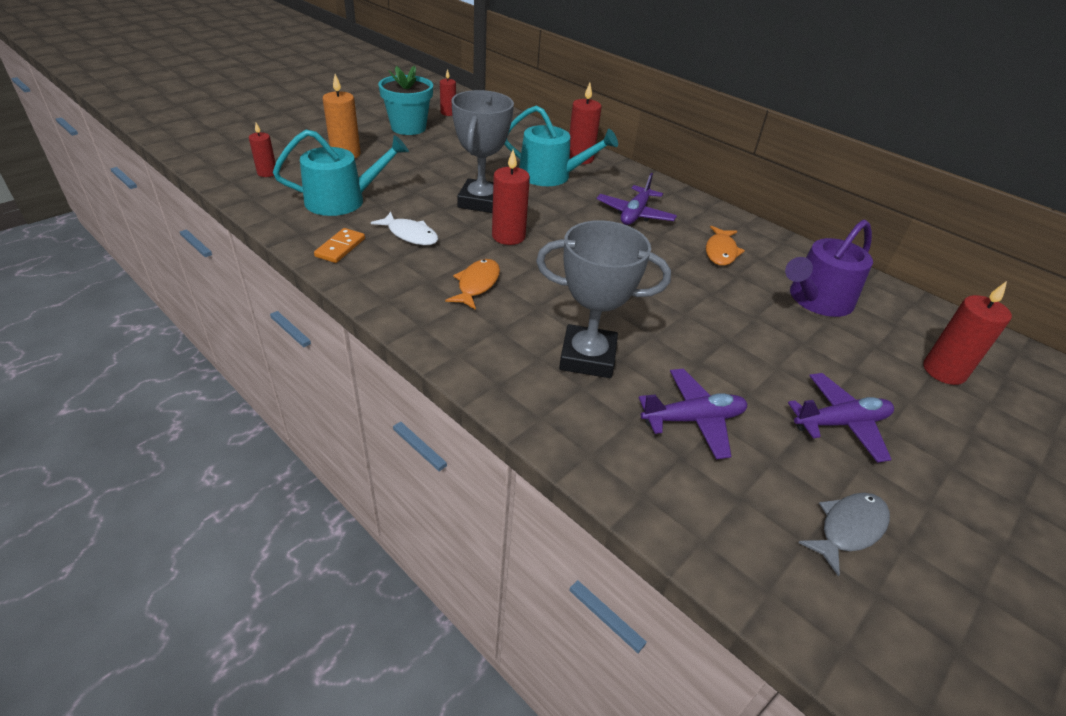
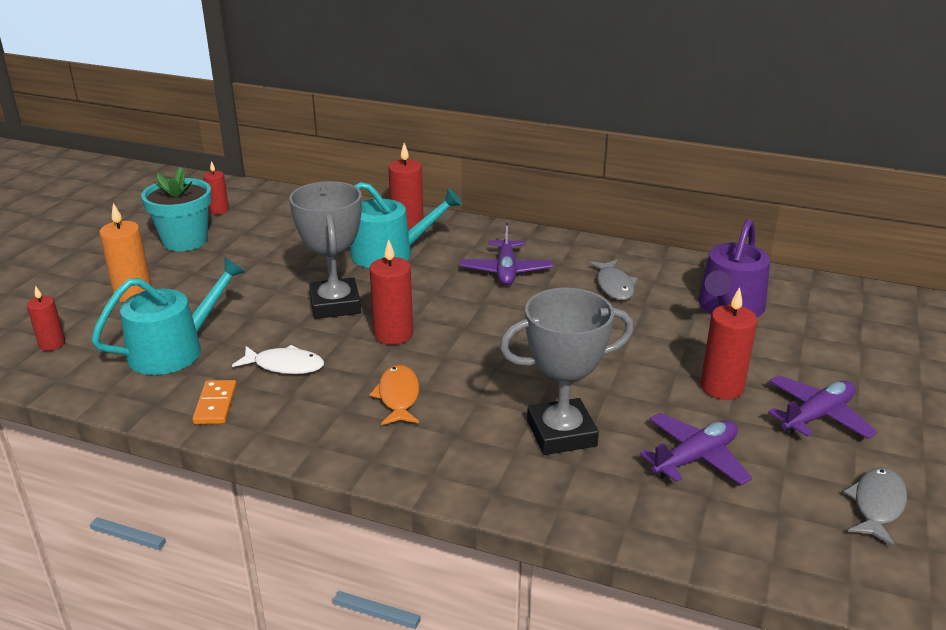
camera: 20 degrees left, 10 degrees down
(721, 252) = (614, 286): orange fish -> grey fish
(943, 371) = (869, 340): red candle -> red candle (722, 387)

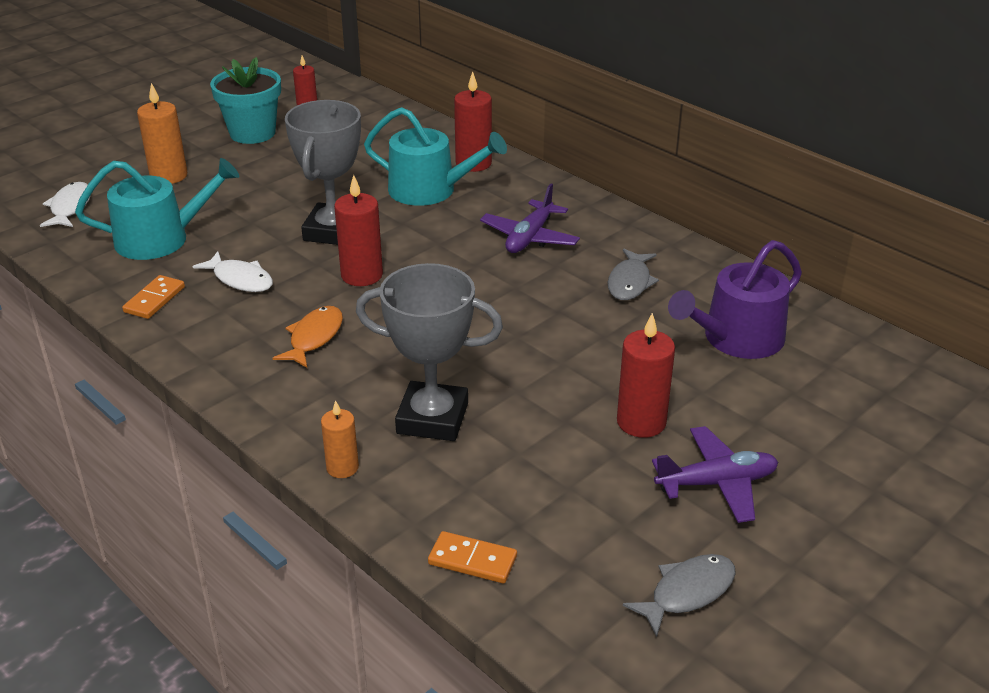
camera: 25 degrees right, 5 degrees up
(52, 344) = (70, 207): red candle -> white fish
(524, 498) = (342, 467): none -> orange candle
(695, 458) = (541, 484): purple plane -> none
(701, 538) = (472, 560): none -> orange domino

